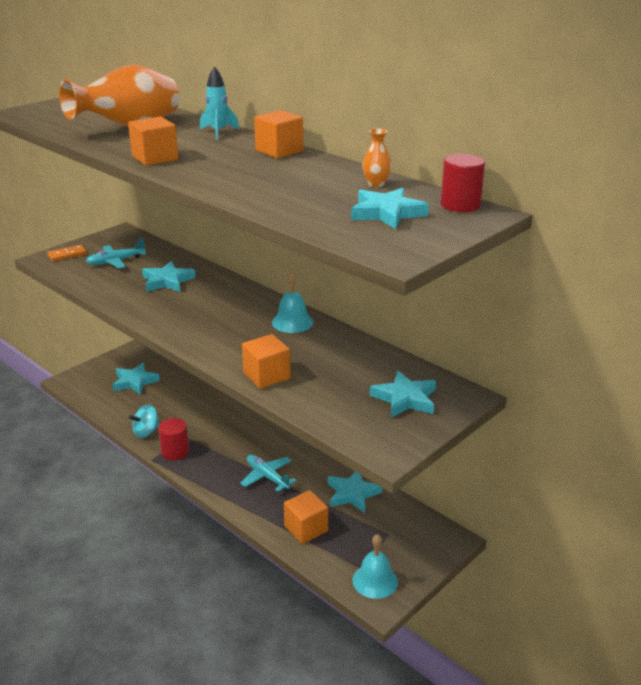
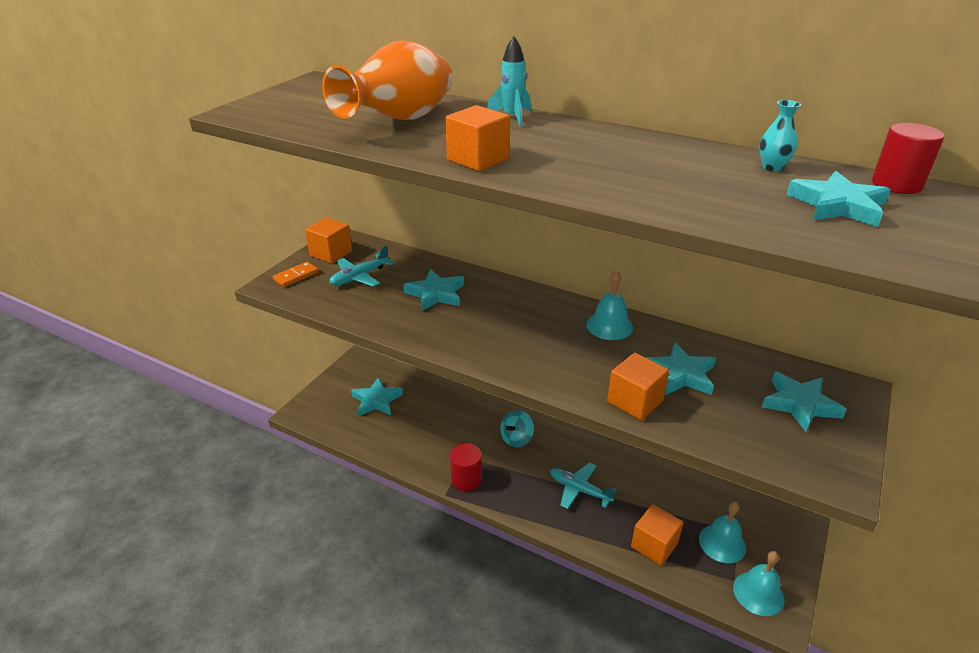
camera: 15 degrees left, 5 degrees up
(146, 432) = (422, 460): turquoise spinning top -> turquoise spinning top (516, 439)
(279, 151) = (610, 135): orange cube -> orange cube (331, 253)
(352, 494) = (675, 492): turquoise star -> turquoise star (681, 374)
(368, 539) = (722, 543): none -> turquoise bell
(376, 184) = (772, 167): orange vase -> turquoise vase

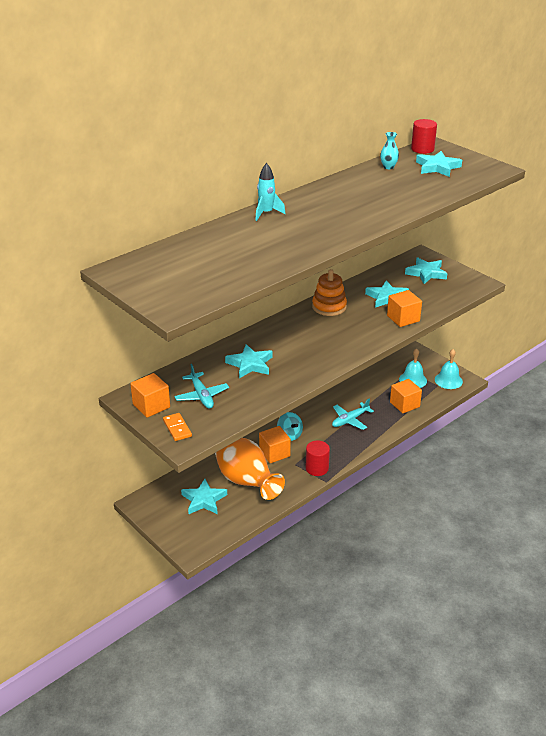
camera: 70 degrees left, 0 degrees up
(399, 121) = (244, 250): orange vase -> orange vase (246, 482)
(477, 159) = (331, 235): orange cube -> orange cube (274, 453)
(609, 326) = (329, 307): turquoise bell -> orange stacking toy

